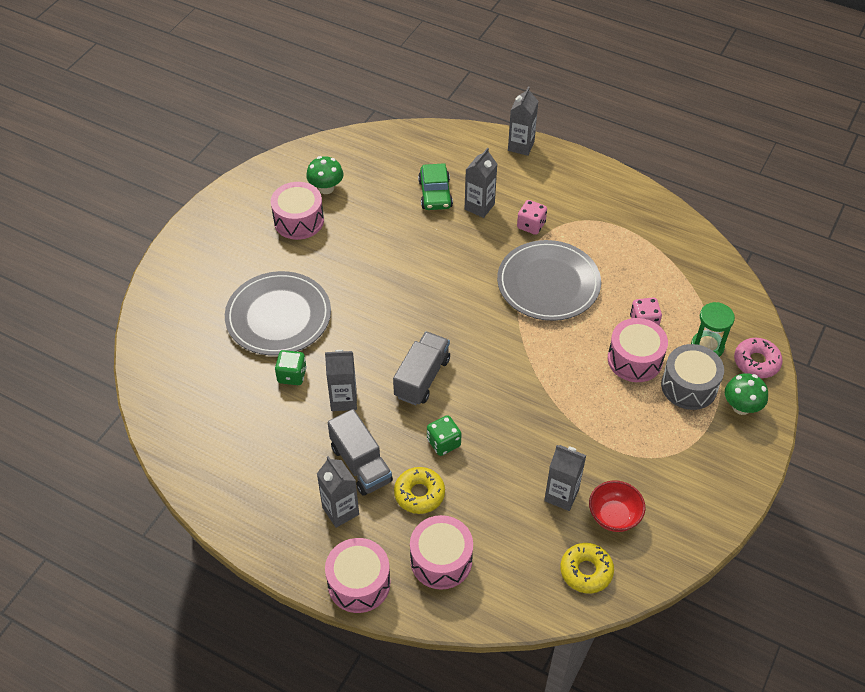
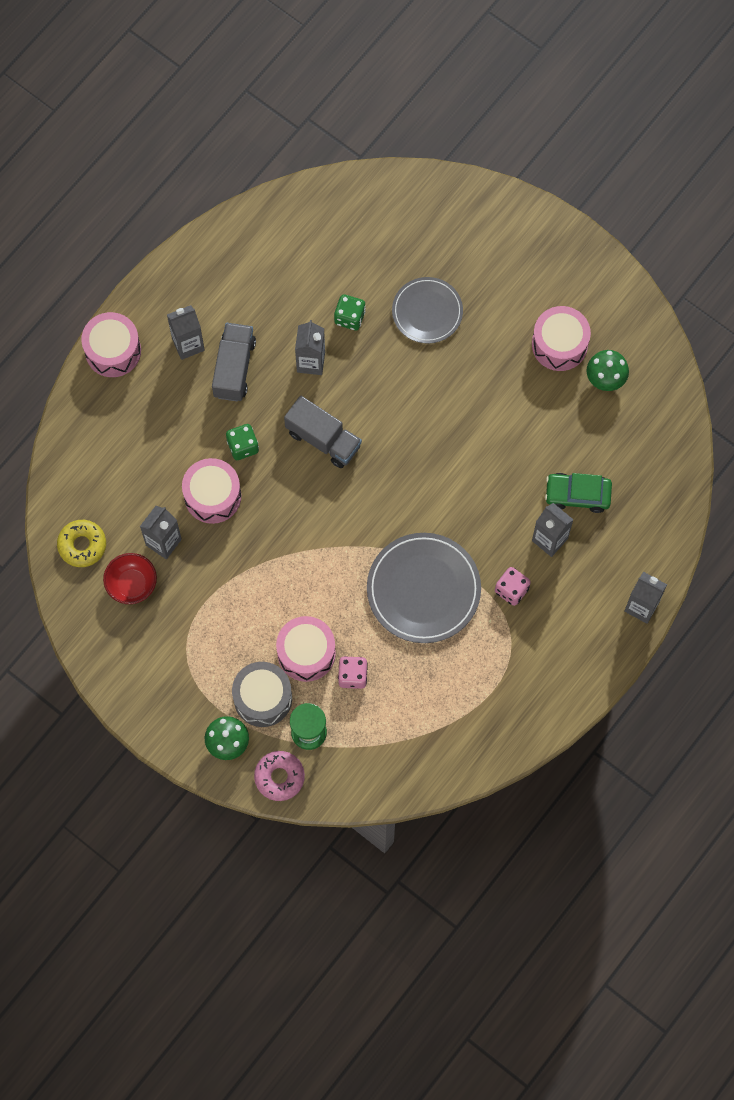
camera: 100 degrees right, 20 degrees up
(278, 316) = (427, 311): grey plate -> grey plate, size x0.64
(361, 464) = (234, 368): grey truck -> grey truck turned 120 degrees clockwise
(419, 494) = (191, 415): yellow donut -> none
(441, 560) = (120, 423): pink drum -> pink drum (212, 496)

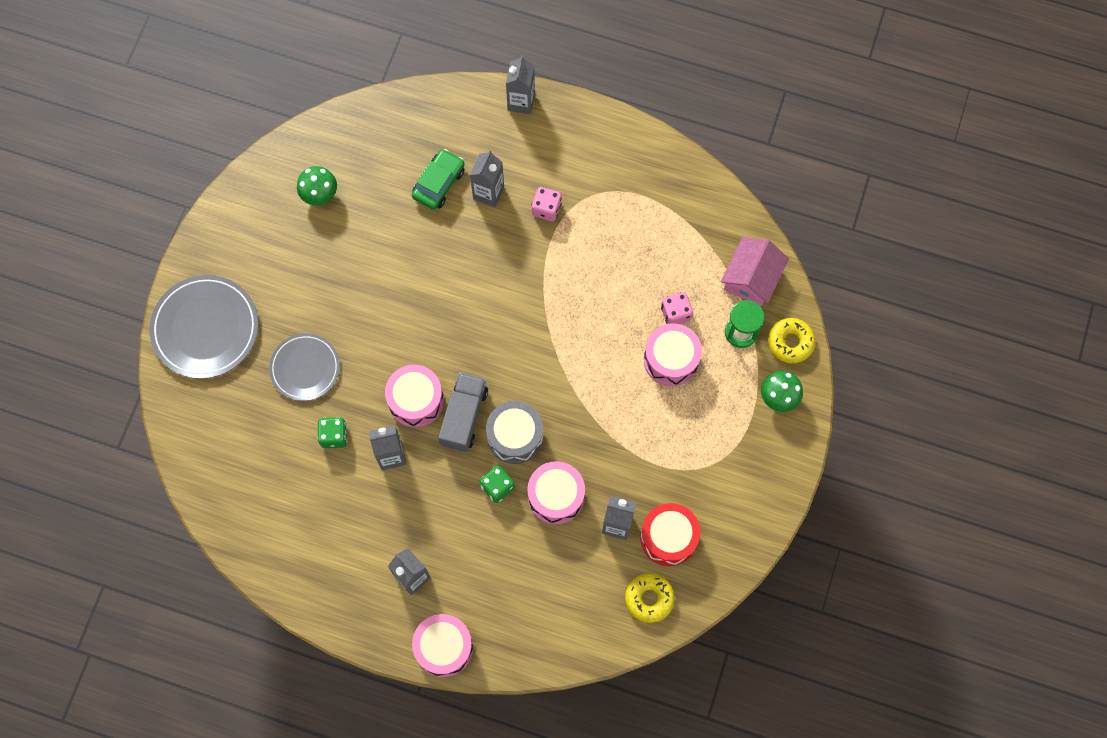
camera: 110 degrees left, 0 degrees up
(132, 584) = (668, 537): red bowl -> red drum
(234, 368) = (422, 524): grey truck -> none
(263, 698) = (726, 382): grey drum -> grey drum (515, 436)
(279, 777) = (790, 342): pink donut -> yellow donut
(361, 766) = (751, 278): none -> pink house
(423, 589) = (574, 281): grey plate -> grey plate (205, 328)
(559, 344) = (299, 243): pink drum -> pink drum (416, 400)
(577, 495) = (438, 183): green car -> green car turned 135 degrees counterclockwise

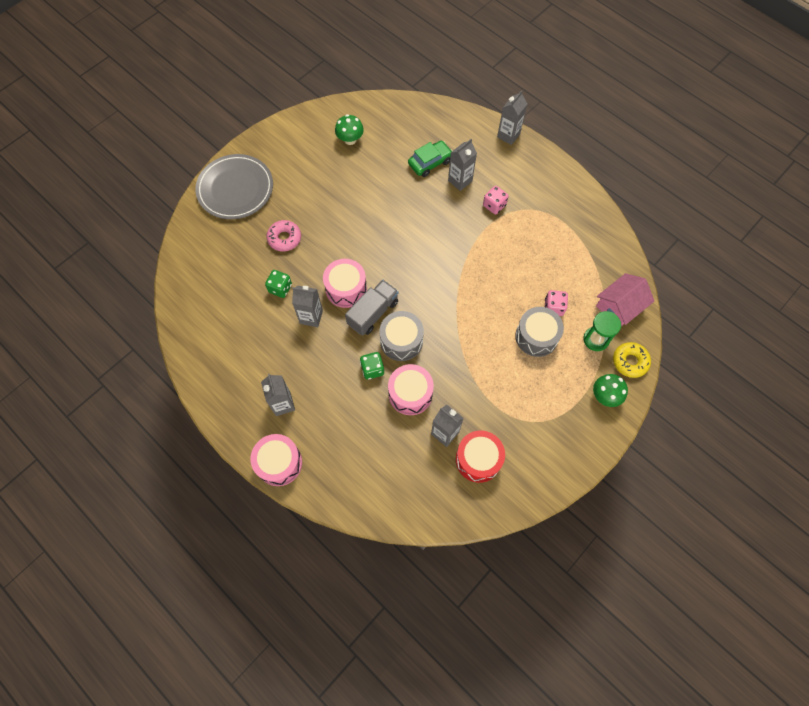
camera: 25 degrees right, 5 degrees down
(305, 368) = (284, 238): grey plate -> pink donut
(649, 599) = (443, 497): yellow donut -> none
(671, 359) = (536, 337): pink drum -> grey drum

